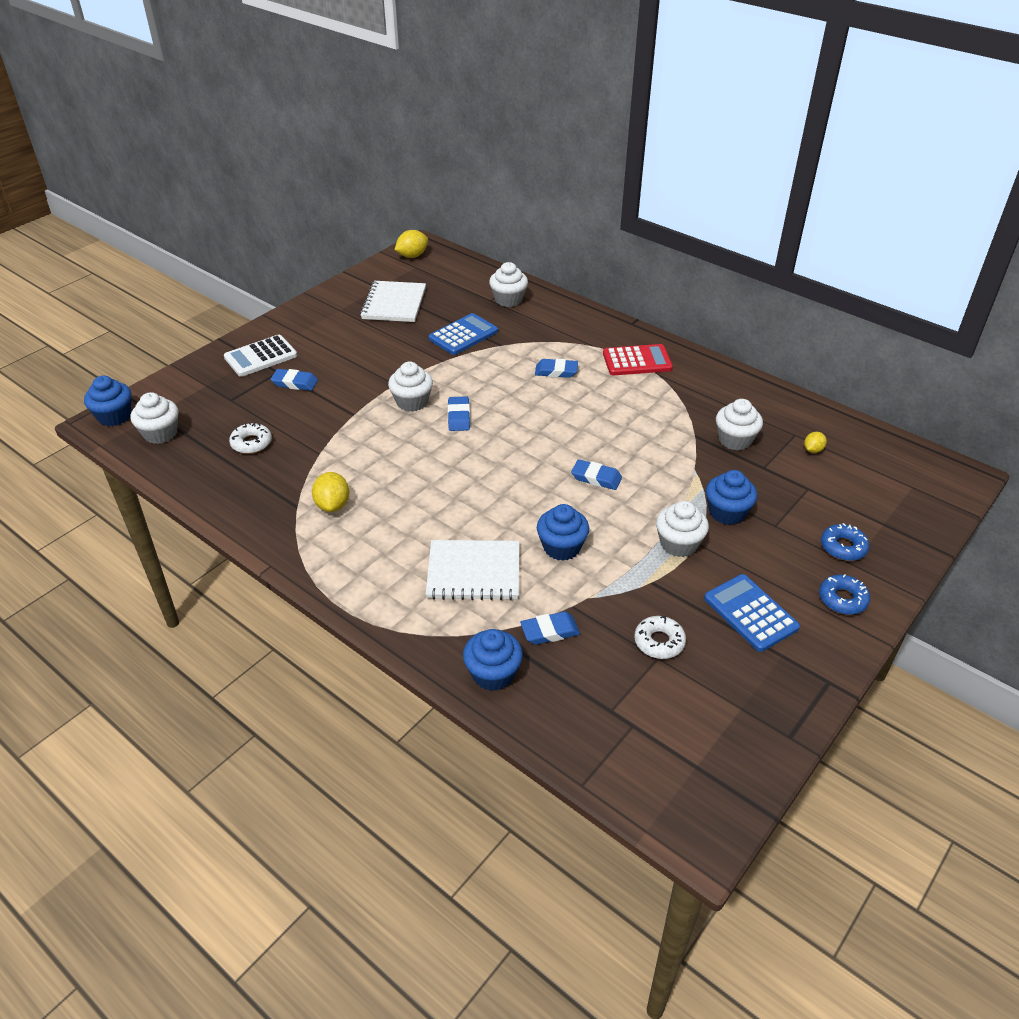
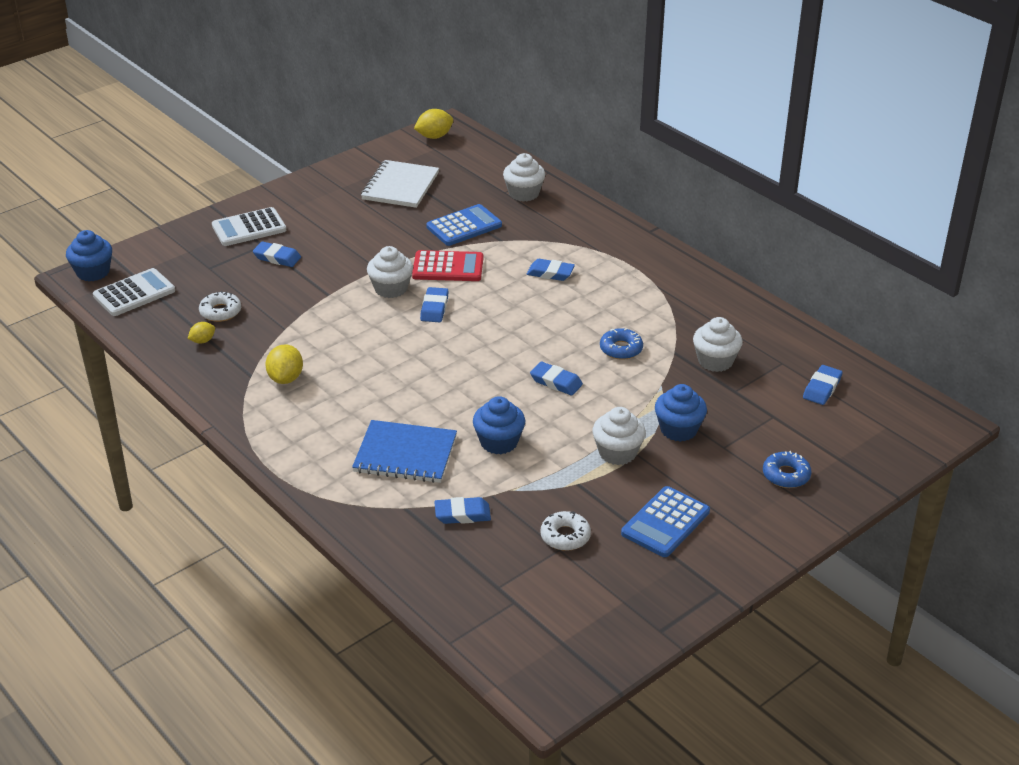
camera: 10 degrees right, 5 degrees down
(160, 433) = (134, 293): white cupcake -> white calculator
(473, 572) = (405, 454): white notebook -> blue notebook
(493, 674) = (397, 543): blue cupcake -> none
(637, 361) = (641, 271): red calculator -> red calculator (448, 267)
(750, 613) = (665, 523): blue calculator -> blue calculator turned 120 degrees counterclockwise
(813, 450) = (795, 380): yellow lemon -> yellow lemon (202, 341)
(840, 455) = (822, 388): none -> blue eraser
(842, 599) = (764, 522): blue donut -> blue donut (621, 349)

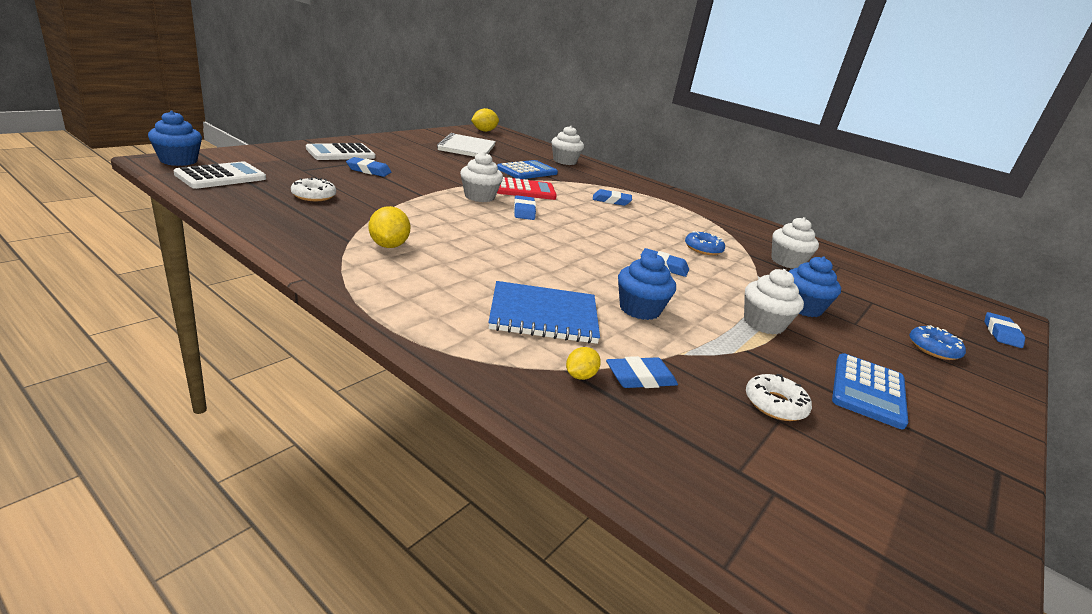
camera: 15 degrees left, 10 degrees down
(202, 341) = (293, 212): yellow lemon -> yellow lemon (580, 376)
(822, 388) = (888, 285): blue eraser -> blue eraser (1001, 333)

